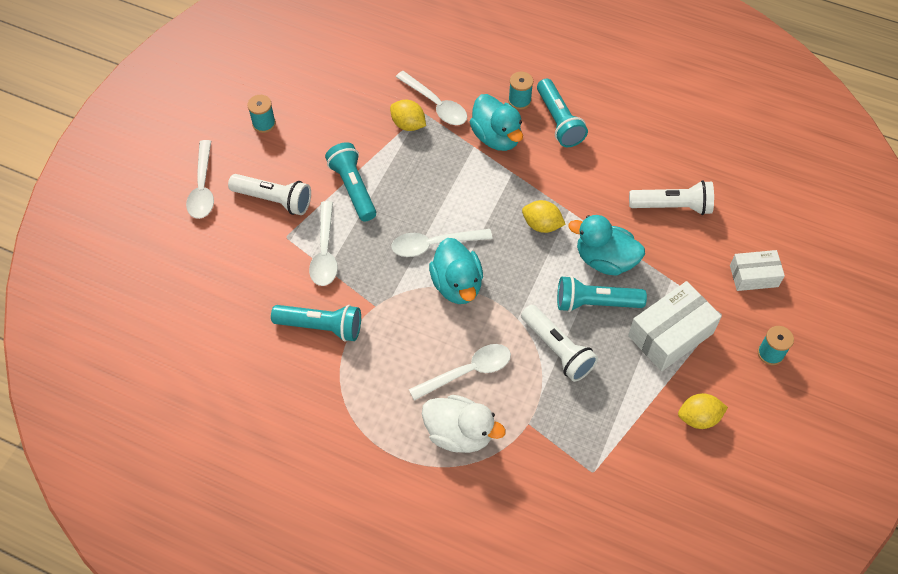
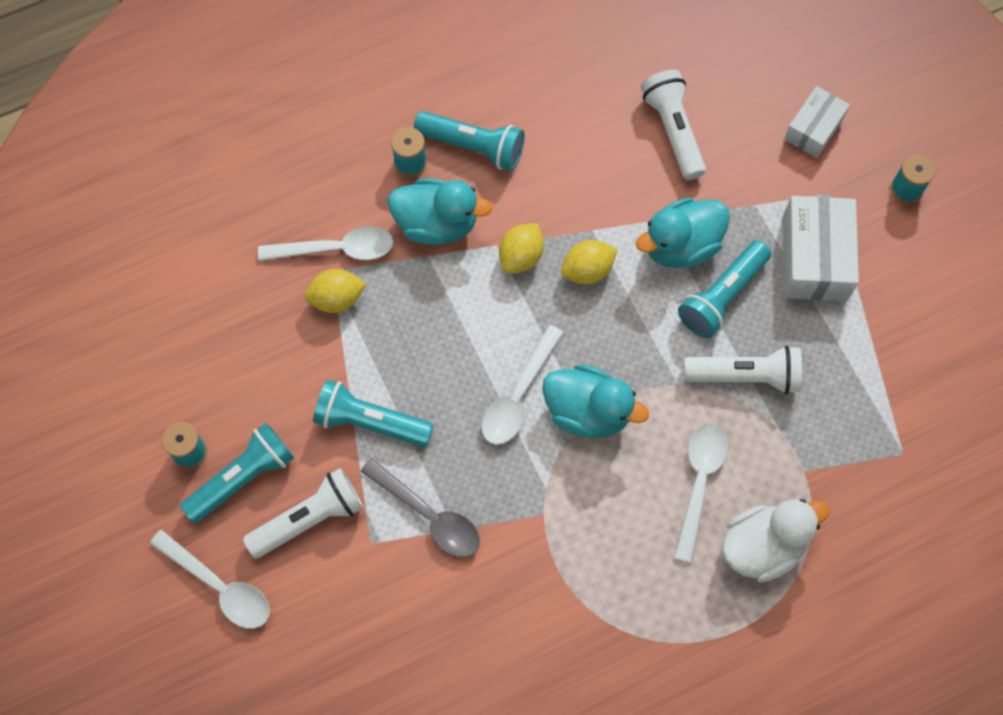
camera: 50 degrees left, 10 degrees up
(321, 327) = (522, 591): turquoise flashlight -> turquoise flashlight (243, 478)
(325, 252) = (429, 515): white spoon -> grey spoon
(672, 206) = (673, 131): white flashlight -> white flashlight turned 60 degrees counterclockwise
(698, 418) = (921, 310): yellow lemon -> yellow lemon (521, 256)

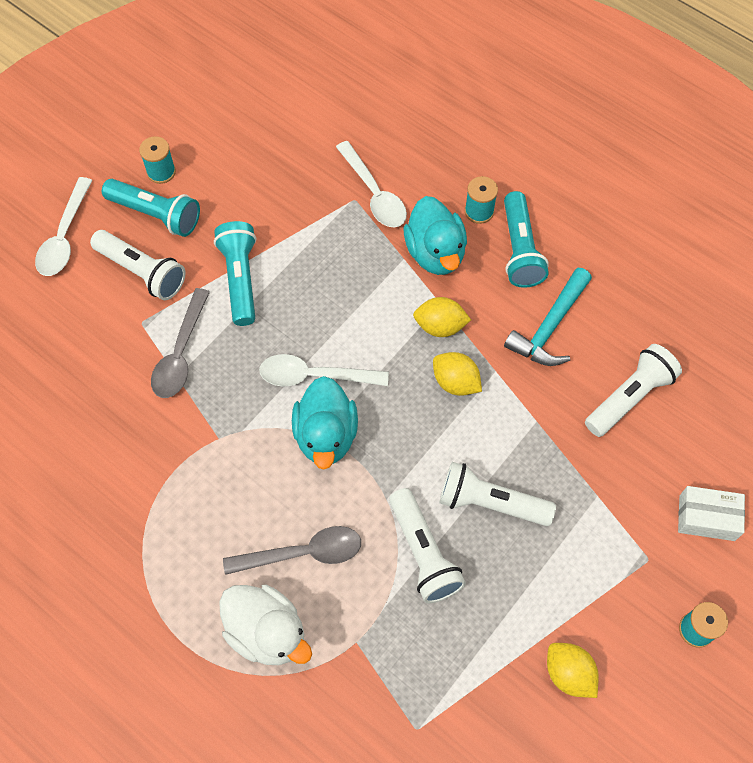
camera: 65 degrees right, 5 degrees down
(336, 299) = (332, 212): yellow lemon -> yellow lemon (568, 674)
(569, 161) = (549, 327): none -> turquoise hammer
(680, 246) = (520, 448): turquoise duck -> none
(699, 482) = (303, 553): white spoon -> grey spoon
(722, 296) = (490, 502): turquoise flashlight -> white flashlight
(814, 258) = (573, 570): white box -> none

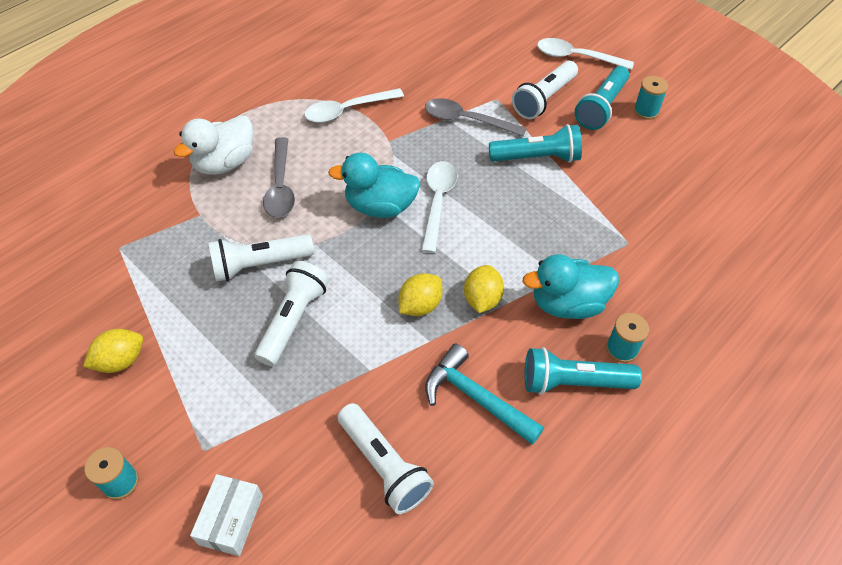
camera: 95 degrees right, 10 degrees down
(374, 194) = (636, 259): white spoon -> white spoon (347, 110)

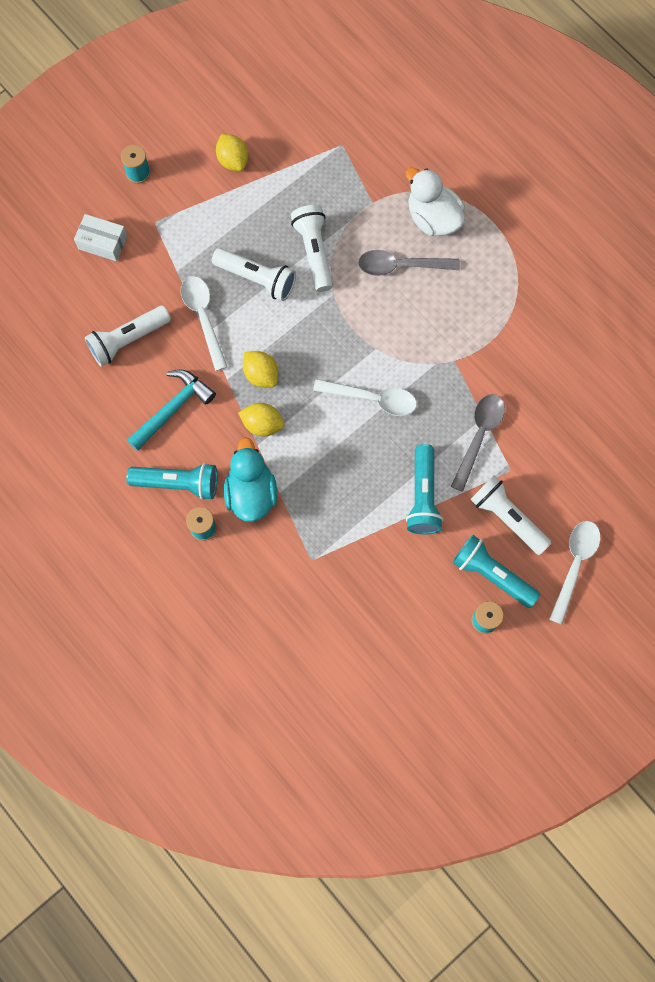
camera: 95 degrees right, 20 degrees up
(347, 110) = (498, 324): white spoon -> white spoon (203, 317)
(380, 206) = (371, 349): turquoise duck -> none
(573, 382) = (178, 483): turquoise flashlight -> turquoise flashlight turned 90 degrees clockwise

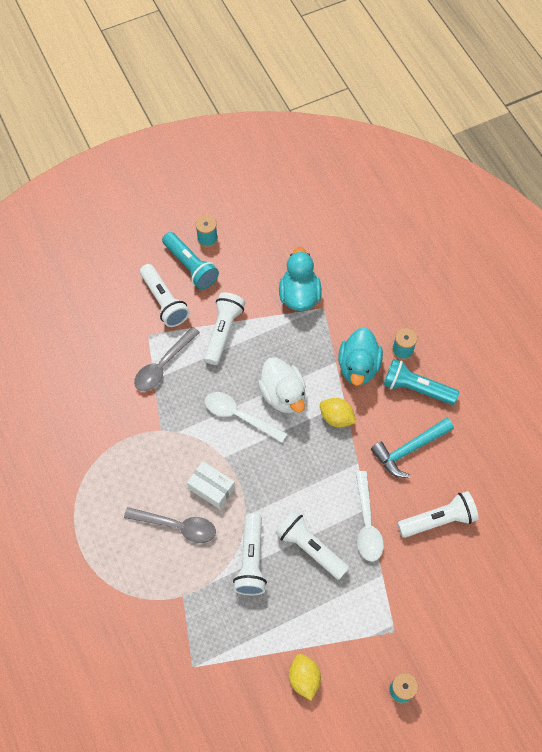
camera: 165 degrees left, 10 degrees down
(102, 242) = (447, 622): white box -> white box (211, 488)
(261, 374) = (327, 459): yellow lemon -> none
(345, 569) = (299, 295): none -> turquoise duck
(423, 496) = (223, 332): turquoise flashlight -> white flashlight
(433, 218) = (132, 565): white duck -> white duck (283, 395)
(574, 565) = (127, 258): white spoon -> none

